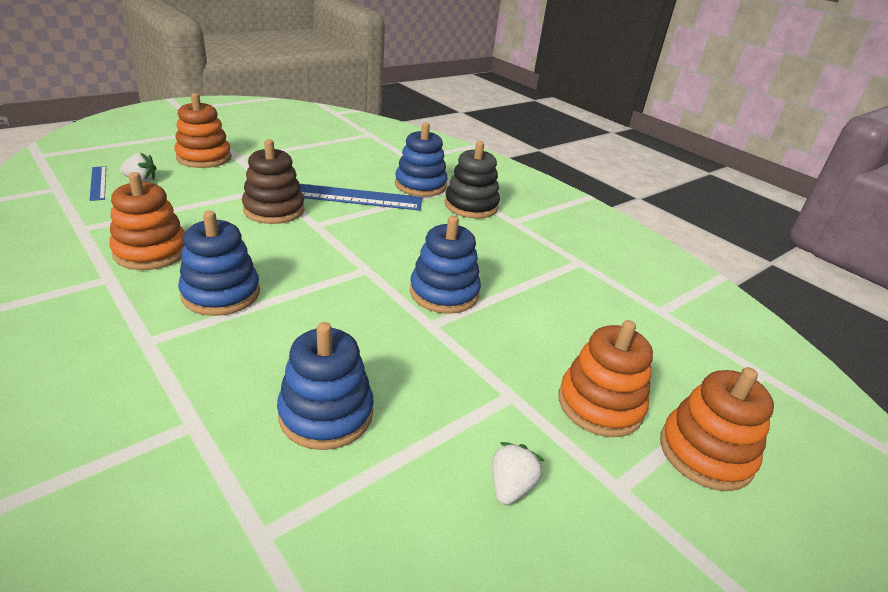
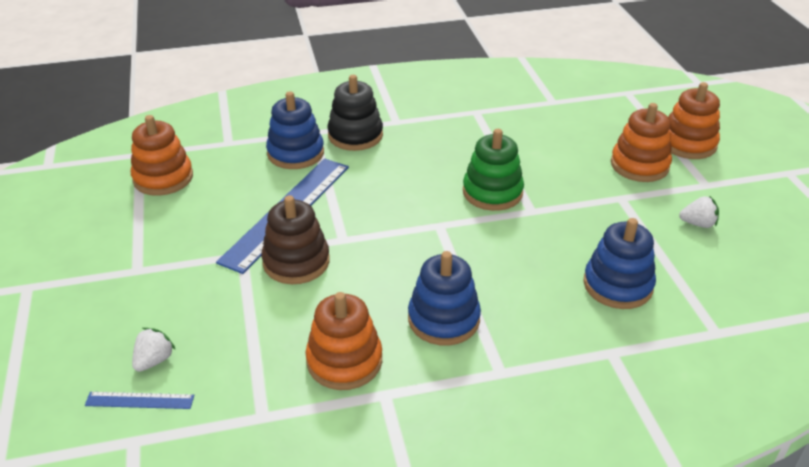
camera: 60 degrees left, 5 degrees up
(204, 158) = (120, 299): orange stacking toy -> orange stacking toy (163, 178)
(444, 293) = (492, 192): blue stacking toy -> green stacking toy
(510, 486) = (698, 223): white strawberry -> white strawberry turned 135 degrees clockwise

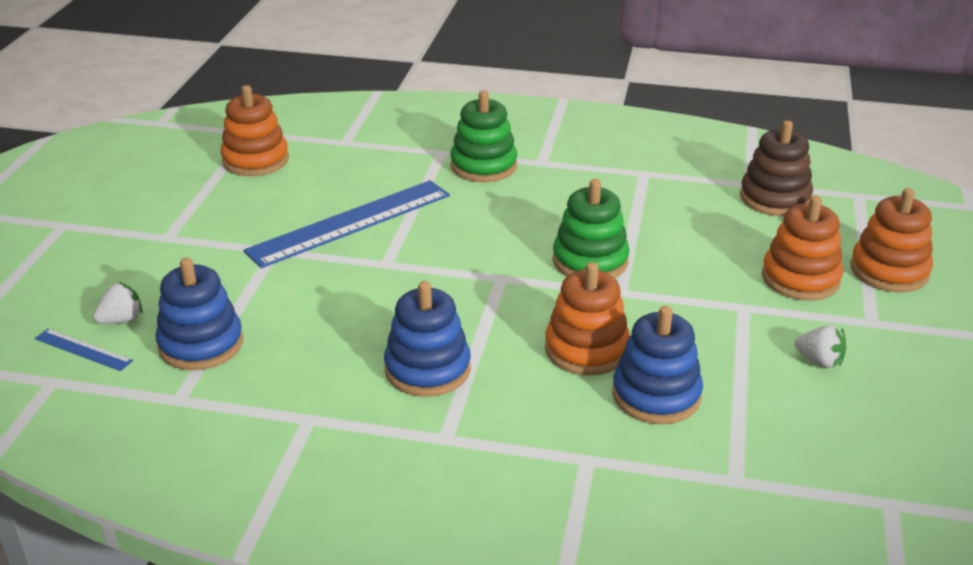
camera: 25 degrees right, 5 degrees down
(295, 153) = (405, 168): blue stacking toy -> blue stacking toy (201, 344)
(296, 262) = (321, 272): brown stacking toy -> brown stacking toy (775, 198)
(344, 361) = (294, 376): orange stacking toy -> orange stacking toy (586, 349)
(355, 135) = (483, 166): black stacking toy -> green stacking toy

